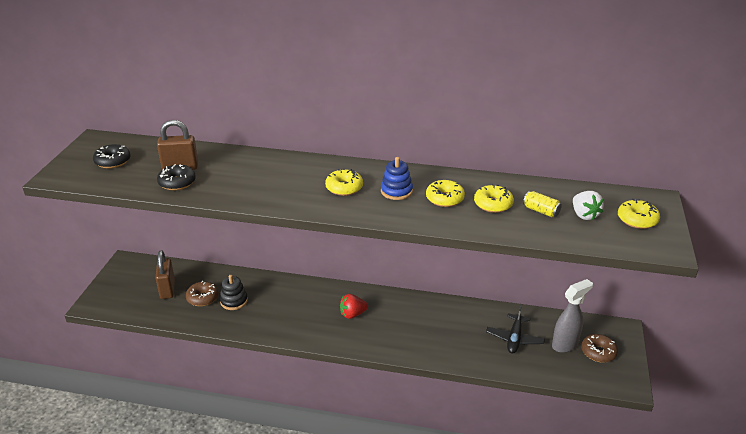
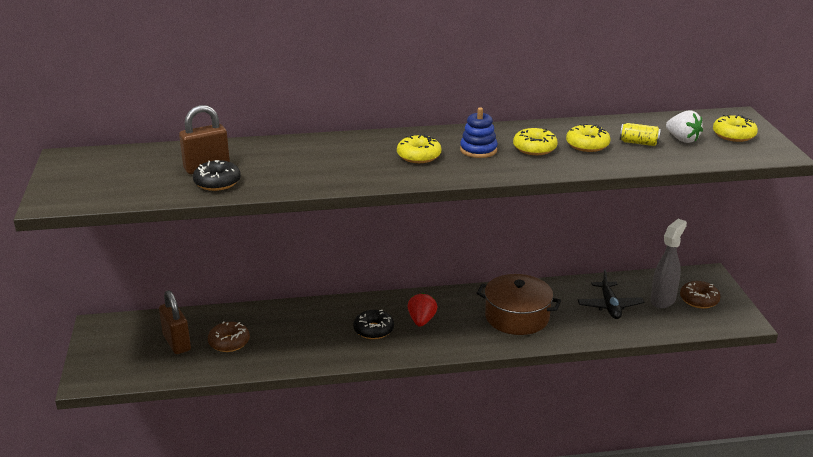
camera: 20 degrees left, 5 degrees down
(113, 161) = (113, 175): black donut -> black donut (373, 330)
(234, 301) = (271, 337): black stacking toy -> none
(352, 314) = (421, 321): red strawberry -> red strawberry turned 135 degrees clockwise
(430, 330) = (517, 317): none -> brown pot

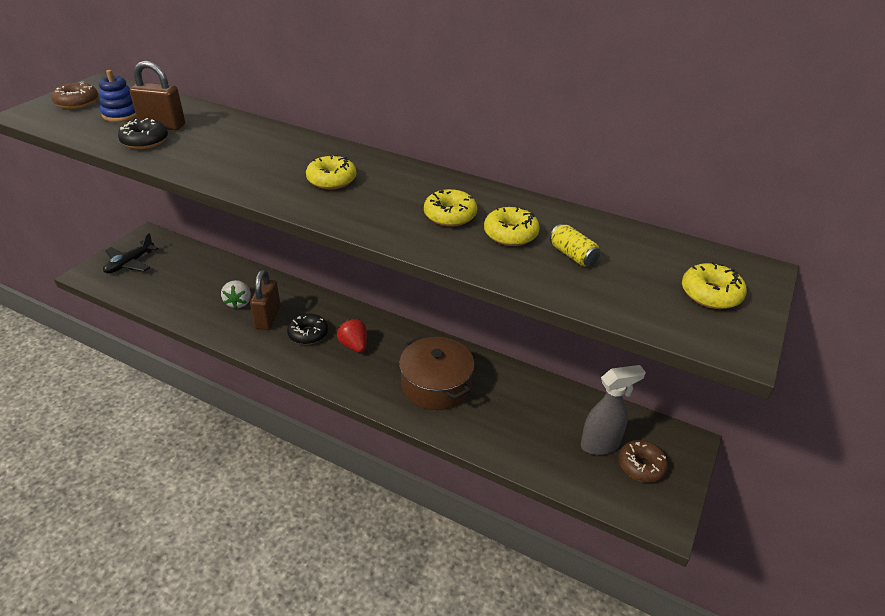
camera: 35 degrees right, 10 degrees up
(177, 343) = (171, 273): brown padlock -> brown padlock (268, 318)
(229, 342) = (201, 290): brown donut -> brown donut (77, 102)
(421, 321) = (354, 345): red strawberry -> red strawberry turned 75 degrees counterclockwise
(478, 150) = (394, 195): blue stacking toy -> blue stacking toy (121, 114)
(609, 306) = (536, 421): black plane -> black plane (130, 263)
(682, 139) = (633, 272): white strawberry -> white strawberry (239, 302)

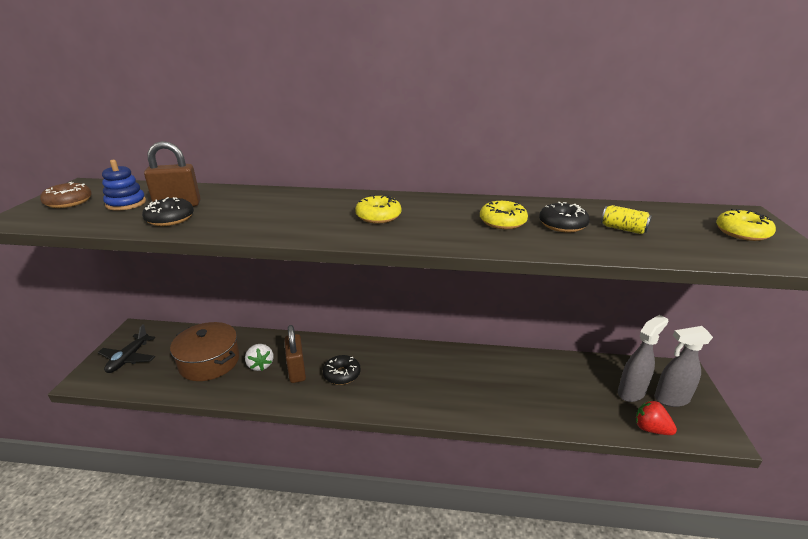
camera: 20 degrees left, 10 degrees down
(354, 345) = (388, 372): red strawberry -> red strawberry (650, 429)
(436, 385) = (478, 385): brown pot -> brown pot (209, 362)
(510, 234) = (562, 225): yellow donut -> black donut
(641, 466) = (671, 399): brown donut -> grey spray bottle

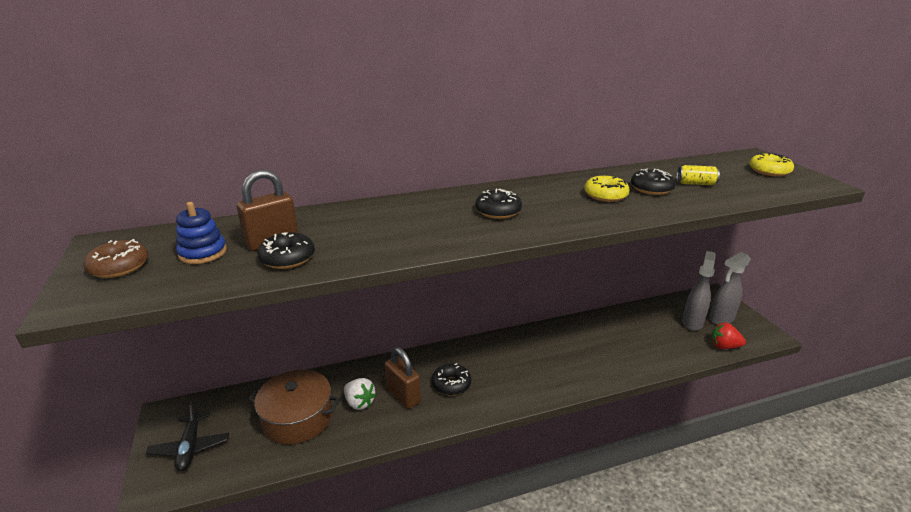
camera: 25 degrees left, 0 degrees up
(378, 216) = (498, 211): yellow donut -> black donut

